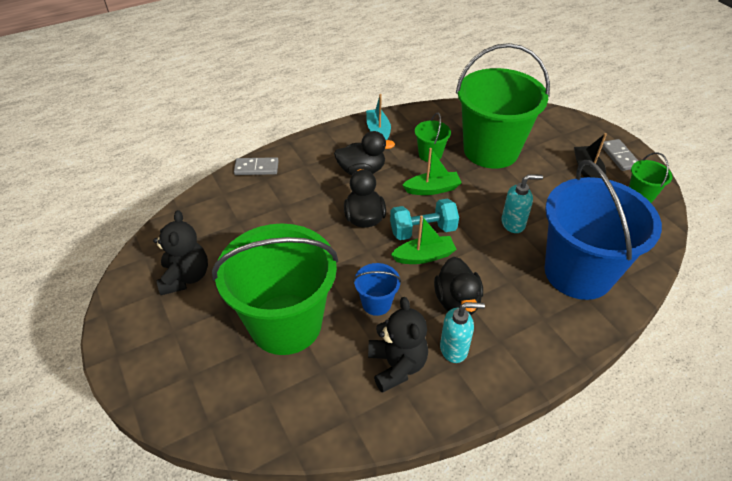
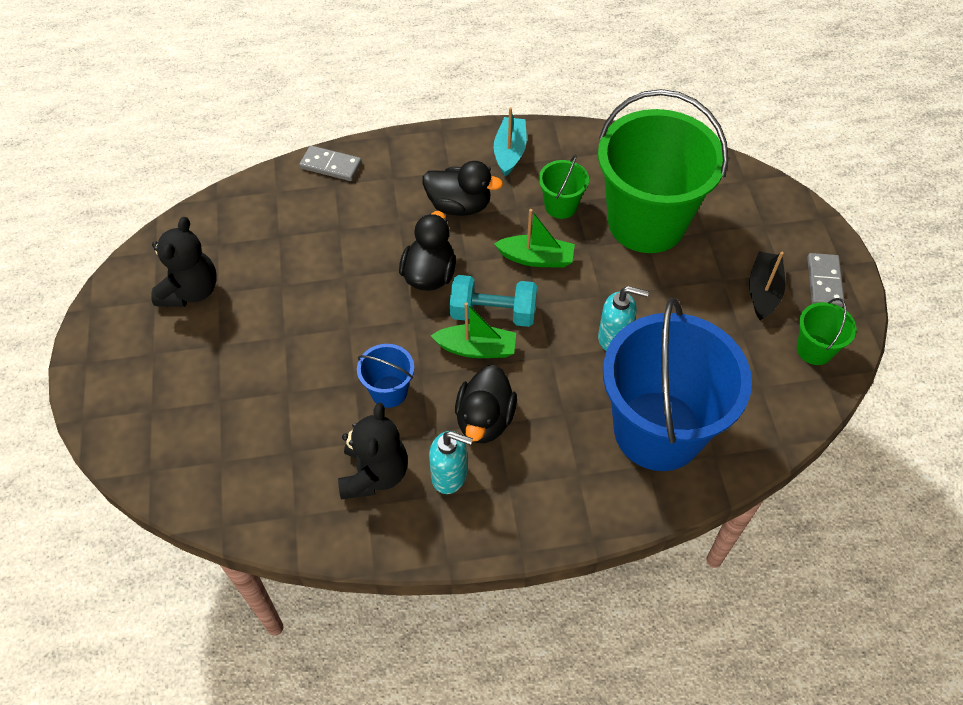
camera: 20 degrees right, 10 degrees up
(286, 324) = (276, 384): green bucket -> none

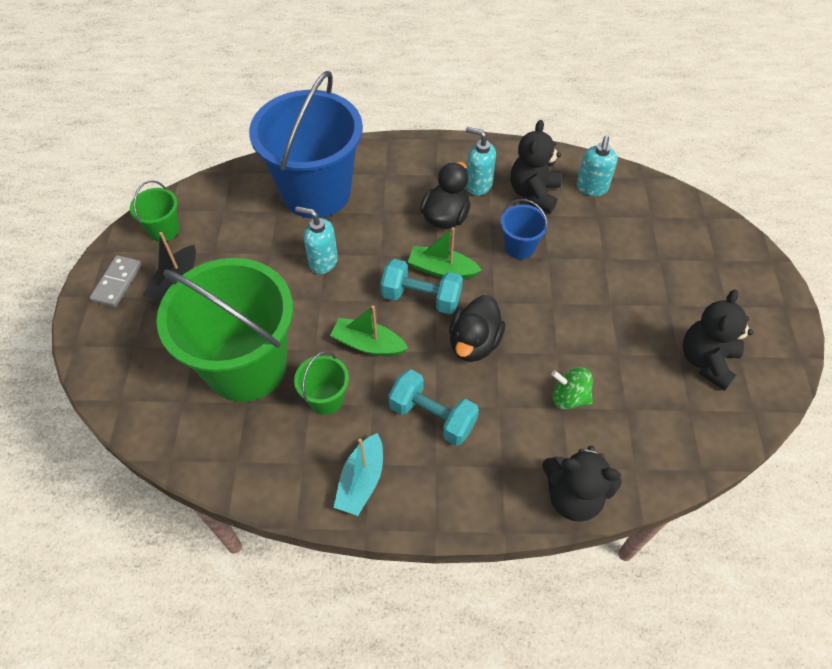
camera: 170 degrees left, 0 degrees up
(296, 496) = (591, 188): none -> turquoise soap dispenser
(331, 165) = (573, 496): grey domino -> black teddy bear
(332, 238) = (569, 397): none -> green spinning top
(459, 205) = (432, 416): black duck -> turquoise dumbbell

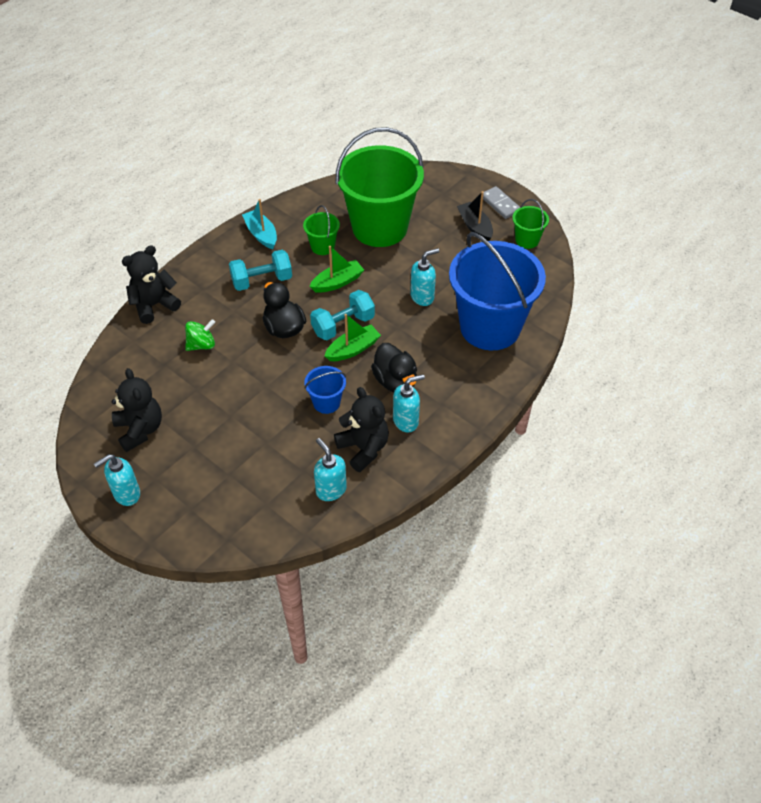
camera: 130 degrees right, 5 degrees down
(763, 313) = (126, 494): none -> turquoise soap dispenser

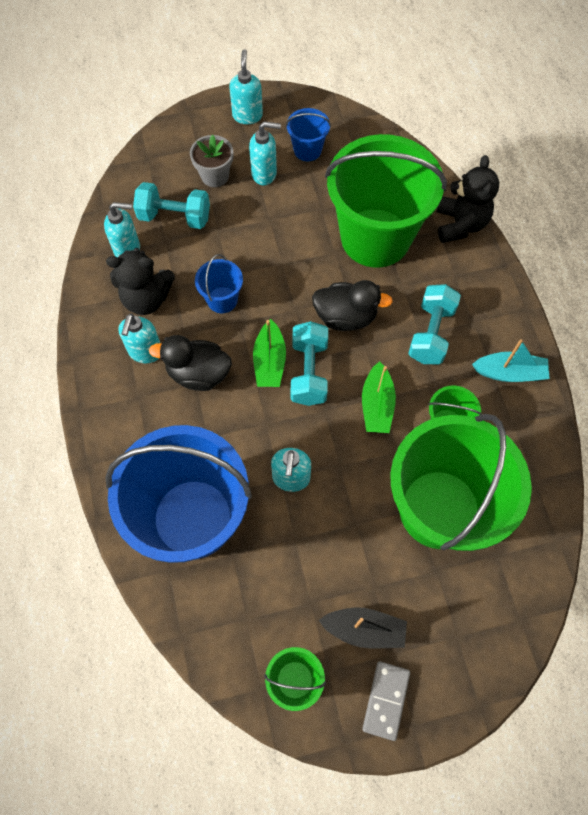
camera: 125 degrees right, 15 degrees up
(140, 430) = (307, 150): black teddy bear -> blue bucket
(186, 444) = (264, 174): none -> turquoise soap dispenser
(201, 345) = (375, 238): green spinning top -> green bucket
(212, 477) = (215, 176): none -> grey flower pot
(275, 478) = (174, 217): none -> turquoise dumbbell
(500, 204) = (385, 700): grey domino -> grey domino turned 75 degrees counterclockwise

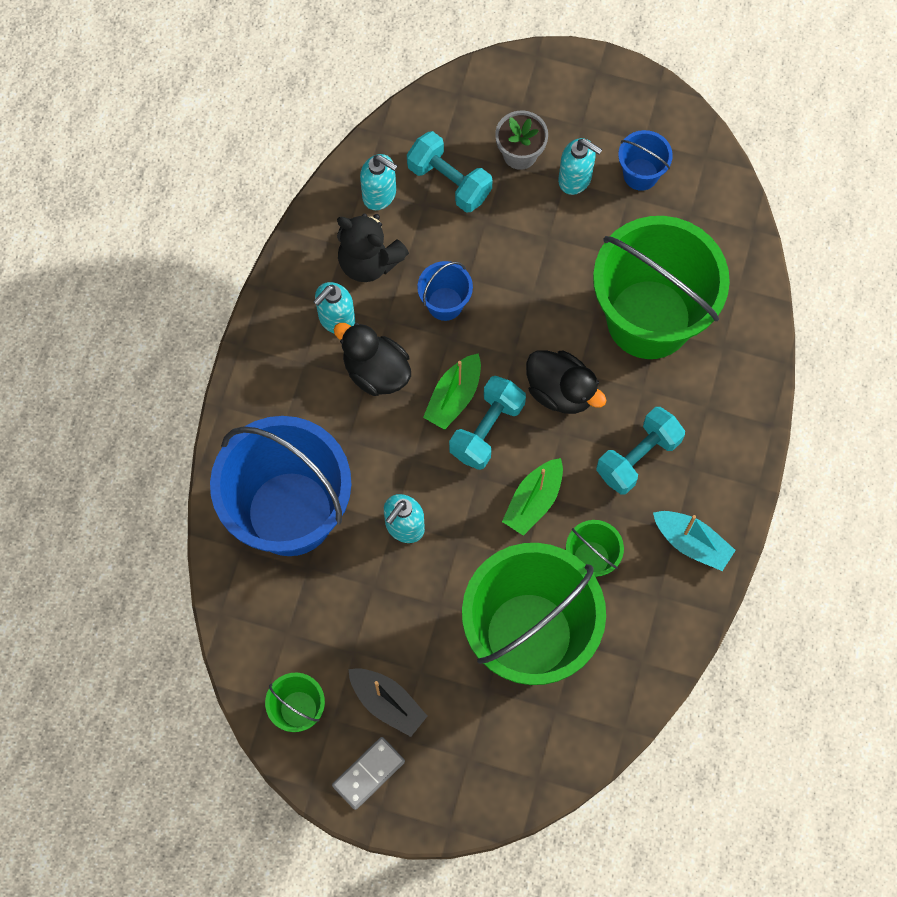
camera: 30 degrees right, 5 degrees up
(247, 115) = (599, 95): turquoise soap dispenser -> none
(460, 224) = (752, 352): black teddy bear -> none

